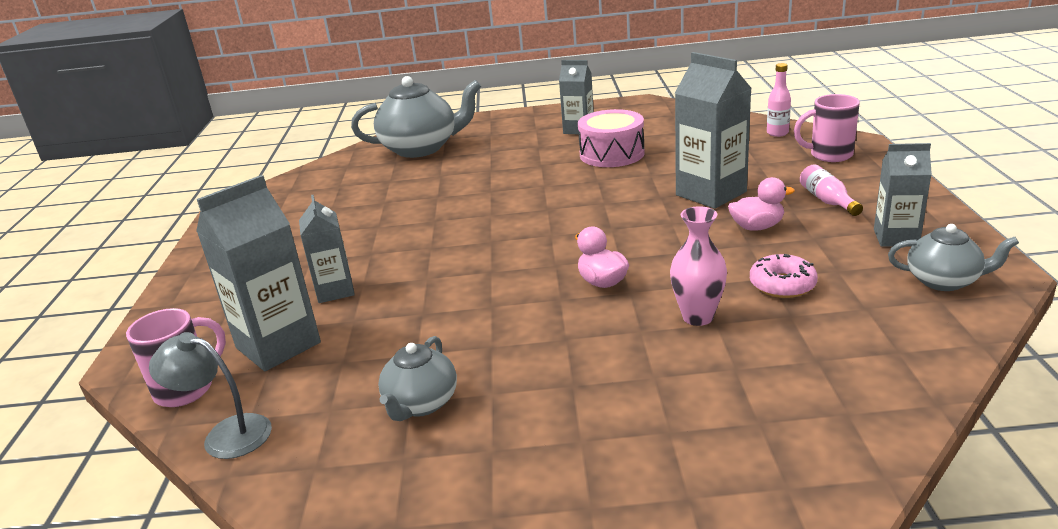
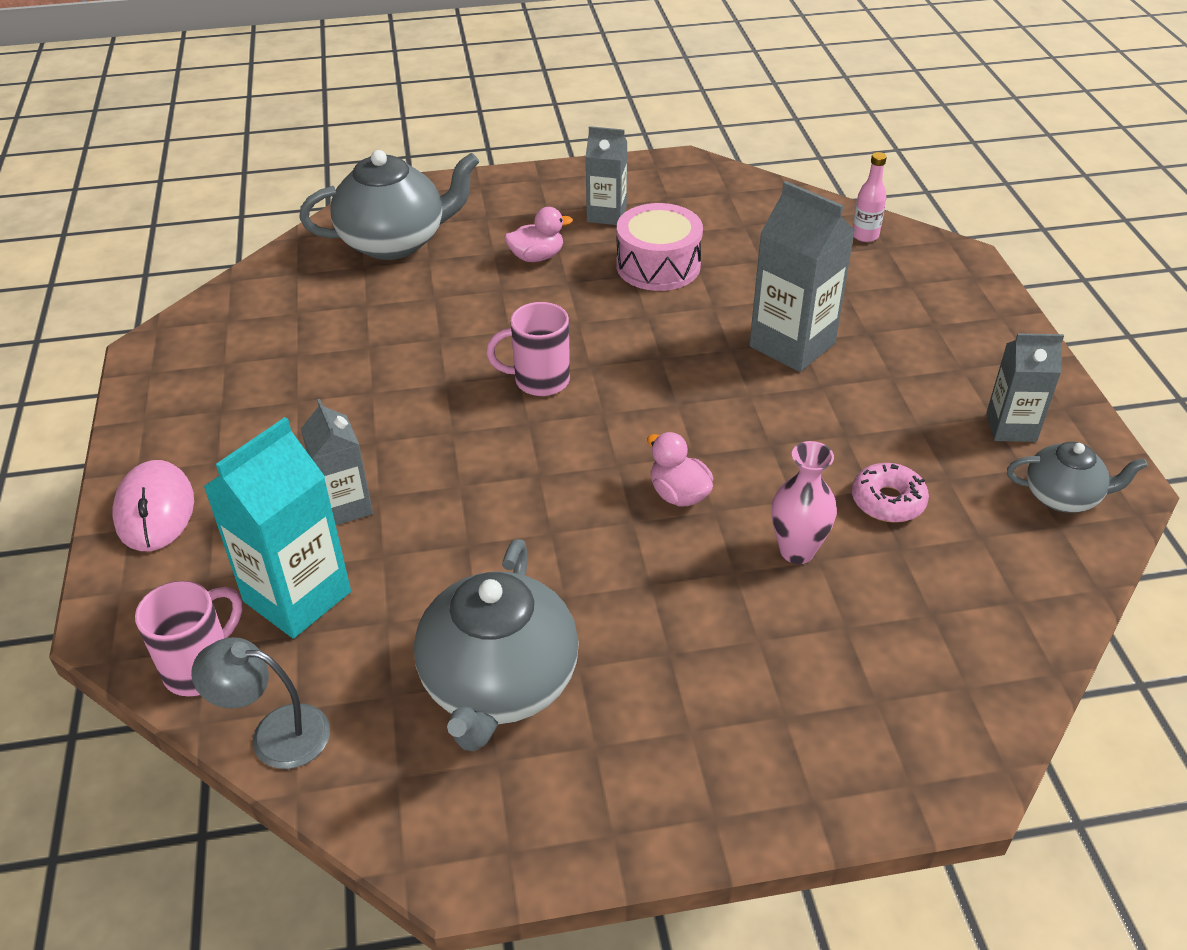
camera: 10 degrees left, 15 degrees up
(194, 294) = (155, 510): none -> pink mouse
(278, 345) = (297, 596): grey carton -> turquoise carton
(421, 404) = (499, 684): grey teapot -> grey teapot, size x1.80
(757, 227) = (852, 405): pink duck -> pink duck (537, 257)
(827, 201) = (932, 362): pink bottle -> none
(829, 155) = (930, 280): pink mug -> pink mug (539, 380)

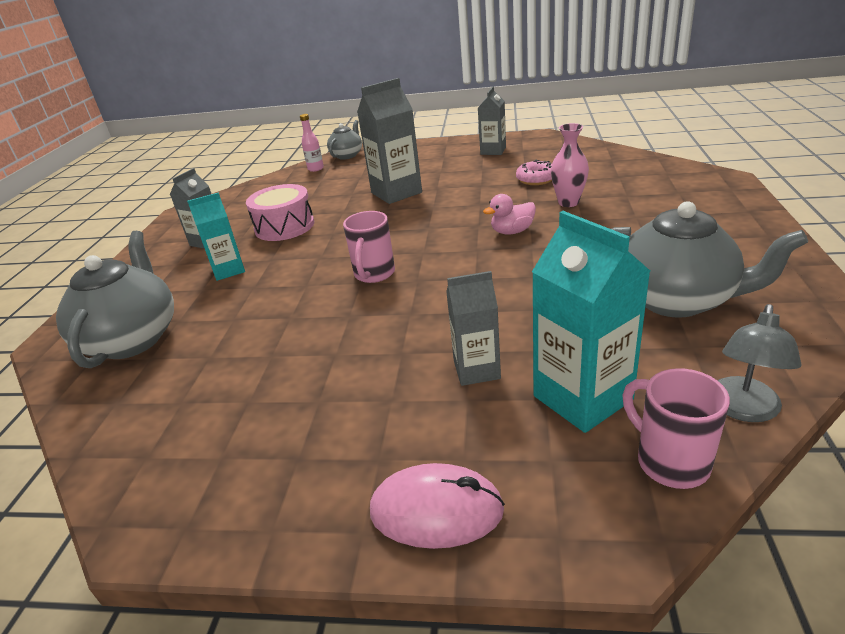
camera: 70 degrees left, 10 degrees down
(537, 257) = (228, 270): pink duck -> turquoise carton
(1063, 497) = (545, 146): grey teapot -> grey teapot (347, 155)

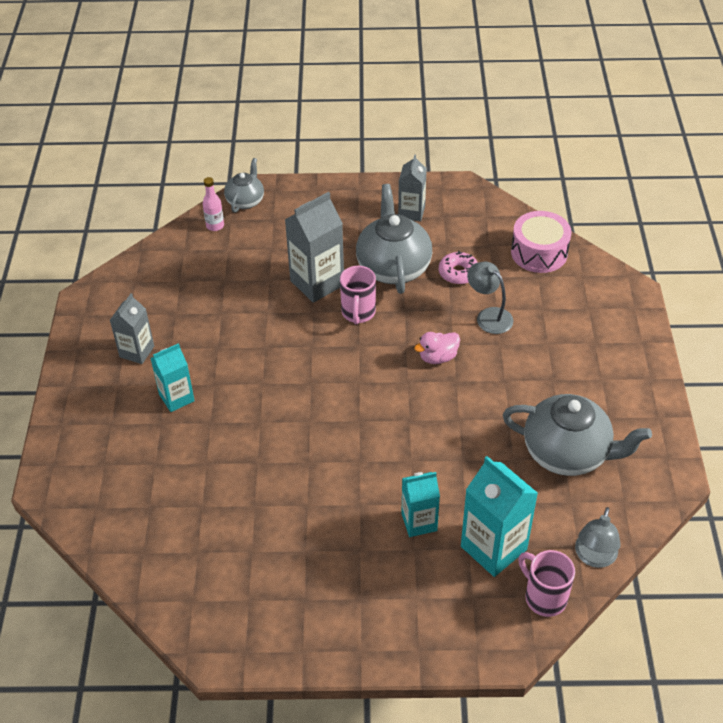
camera: 10 degrees left, 15 degrees up
(133, 339) = (123, 485): grey teapot -> grey teapot (393, 267)
(284, 226) = (211, 332): pink drum -> pink drum (539, 252)
(374, 274) = (319, 410): pink mug -> pink mug (358, 313)
(436, 510) = (403, 634): pink mouse -> none
(476, 370) = (419, 522): grey carton -> turquoise carton
(568, 202) = (489, 316): pink vase -> grey lamp

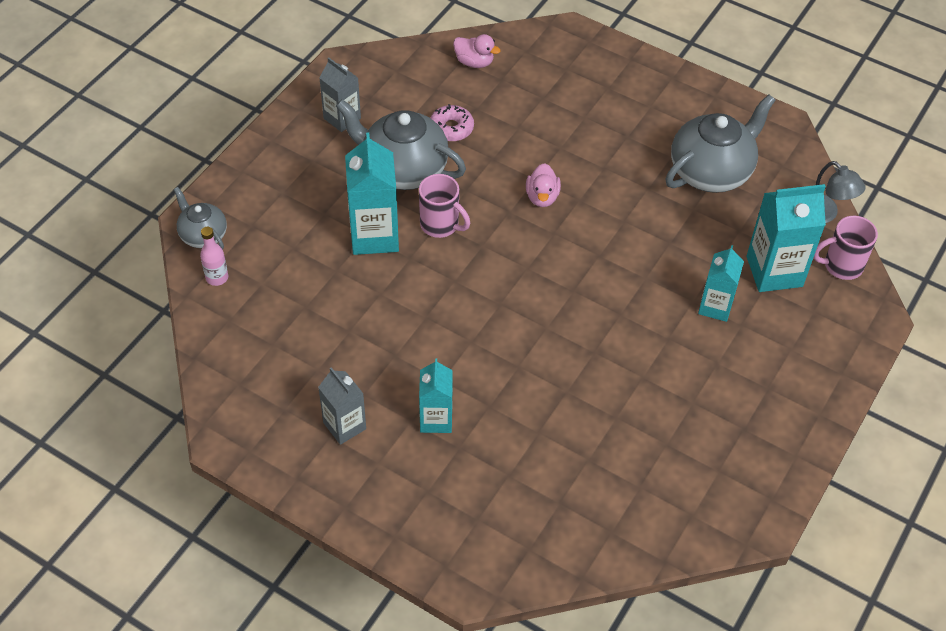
camera: 60 degrees left, 5 degrees up
(317, 283) = (374, 236): grey carton -> turquoise carton
(489, 316) = (522, 137): grey lamp -> none
(539, 252) = (474, 62): pink drum -> pink duck

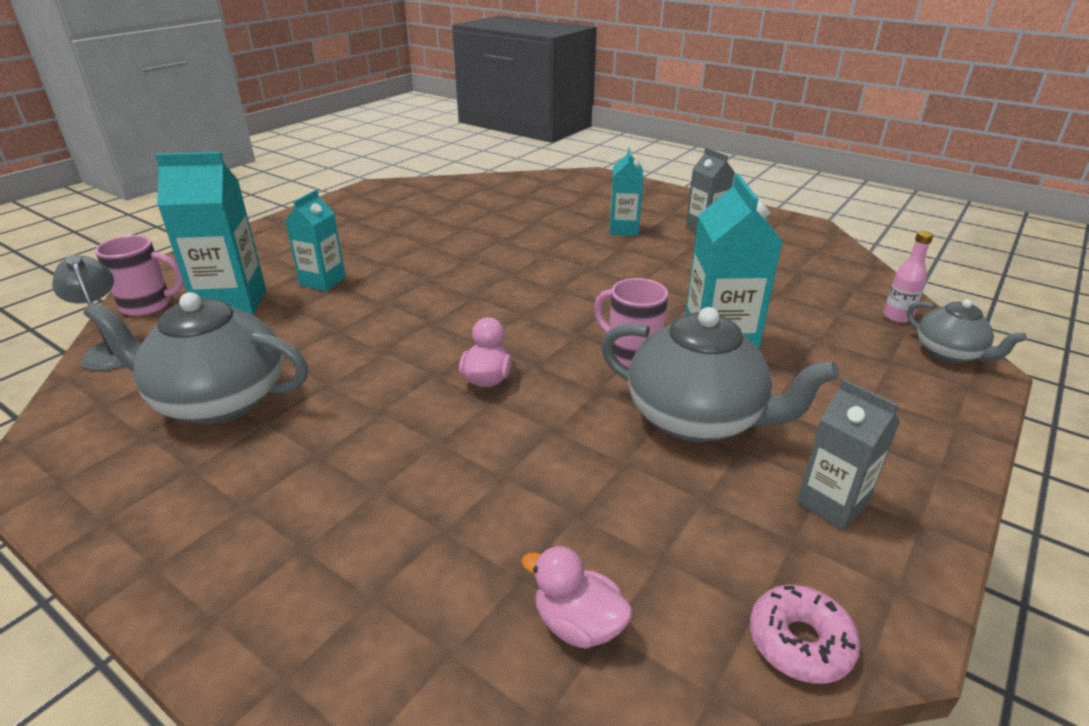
camera: 175 degrees left, 20 degrees down
(451, 128) = (624, 478): pink donut -> pink donut (800, 642)
(711, 172) = (219, 401): grey teapot -> grey teapot turned 45 degrees clockwise

